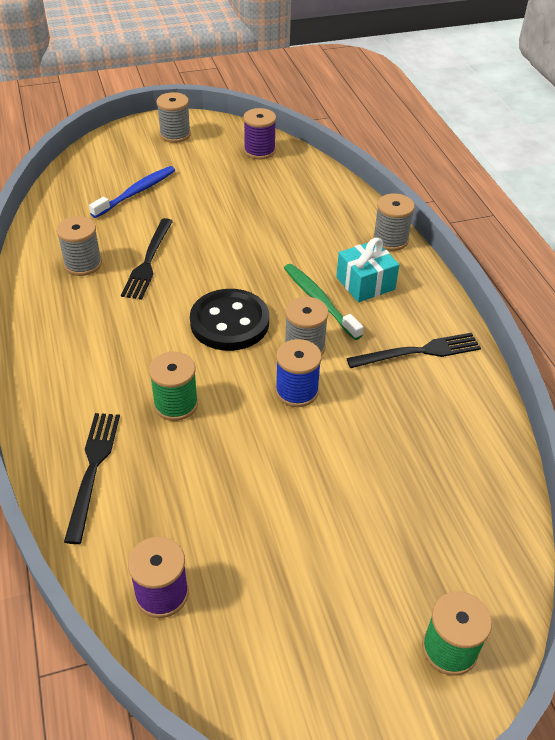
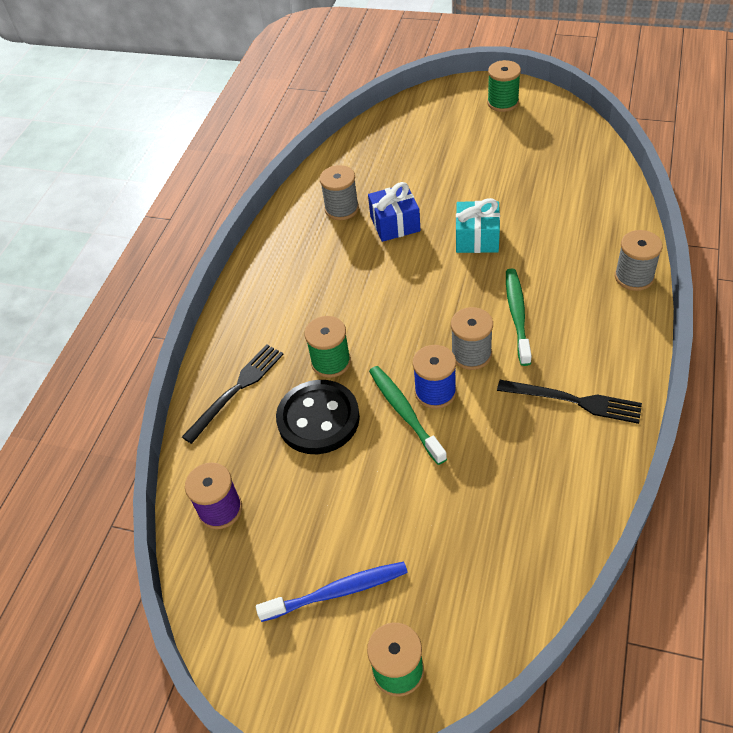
camera: 40 degrees right, 5 degrees up
(136, 192) = (429, 153): blue toothbrush -> blue toothbrush (337, 591)
(148, 261) = (395, 224): black fork -> blue gift
(175, 134) = (503, 102): grey spool -> green spool
(229, 322) = (423, 306): black button -> black button (318, 419)
(259, 151) = (571, 141): purple spool -> none
(282, 420) = (404, 413): none -> green toothbrush
(365, 283) = (574, 313): turquoise gift -> turquoise gift (477, 238)

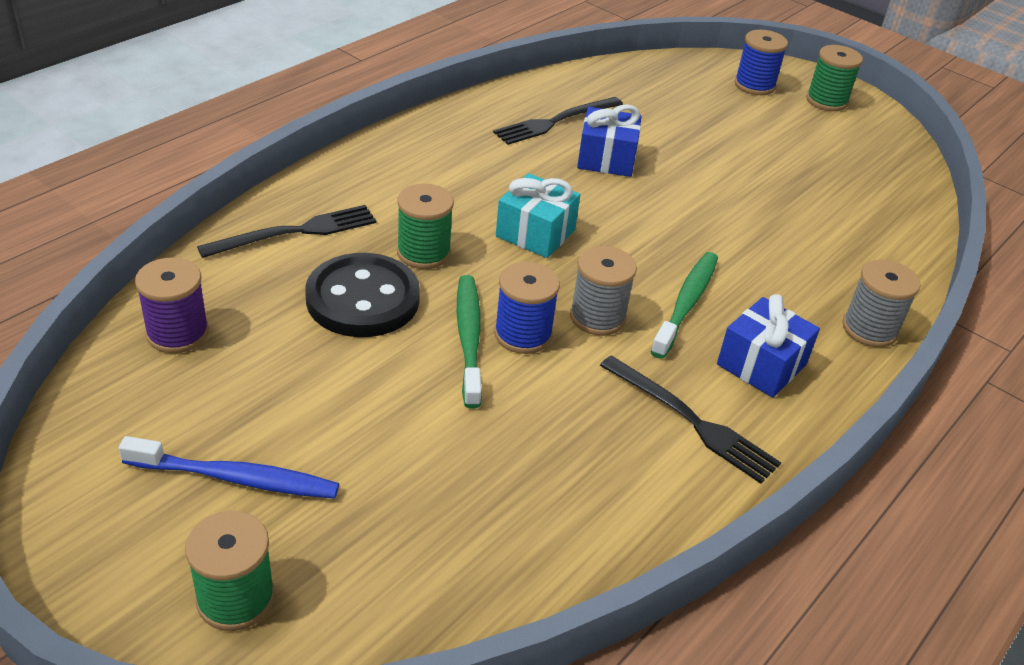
camera: 15 degrees right, 10 degrees down
(341, 209) = (555, 121): grey spool -> black fork
(449, 111) = (754, 85): none -> blue spool
(477, 238) = (695, 211): turquoise gift -> turquoise gift (535, 233)
(588, 337) = (761, 365): none -> blue gift

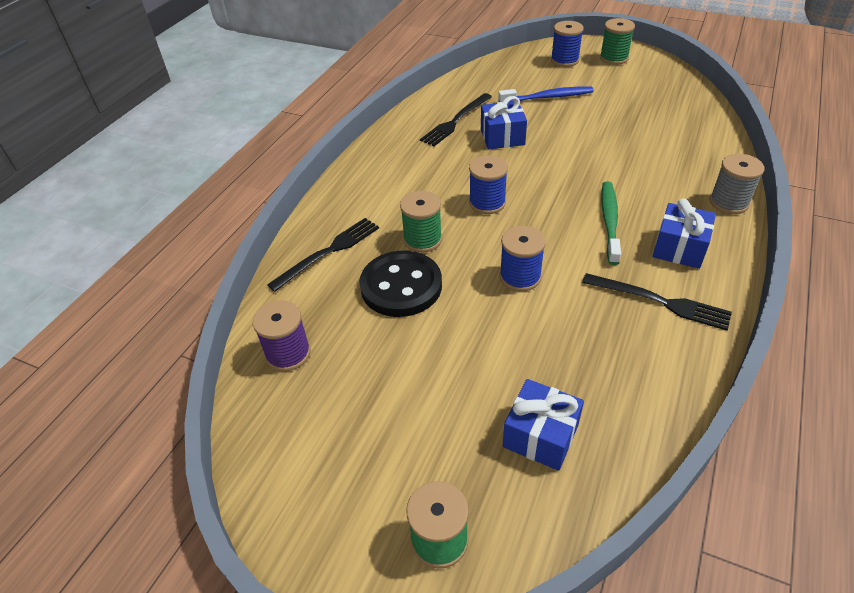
camera: 10 degrees left, 5 degrees up
(236, 478) = (389, 448): blue toothbrush -> blue toothbrush (548, 97)
(432, 526) = (540, 435): none -> blue gift
(468, 338) = (487, 291): green toothbrush -> none
(535, 233) = (487, 203): turquoise gift -> blue spool
(597, 317) = (560, 249): grey spool -> none

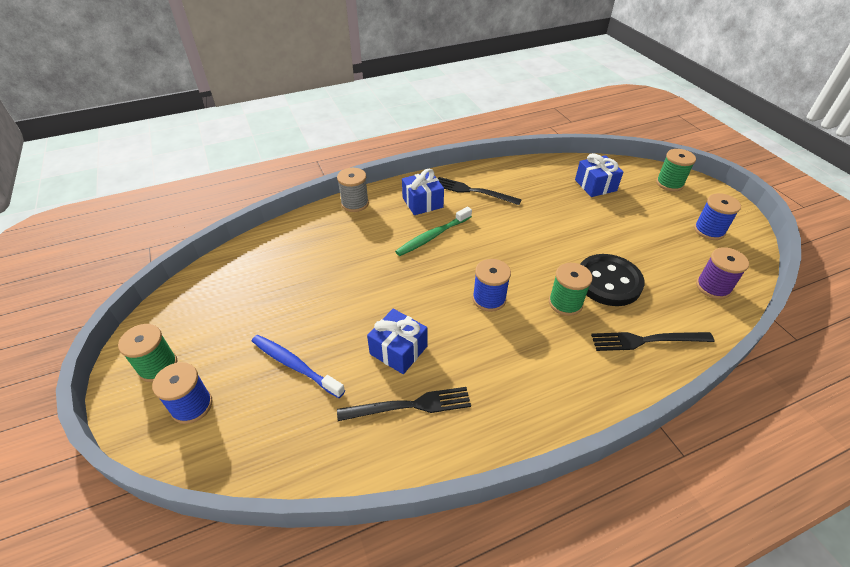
camera: 140 degrees left, 0 degrees up
(520, 277) = (527, 242): blue spool -> blue spool (709, 230)
(660, 302) = (473, 191): black fork -> black fork turned 45 degrees counterclockwise

